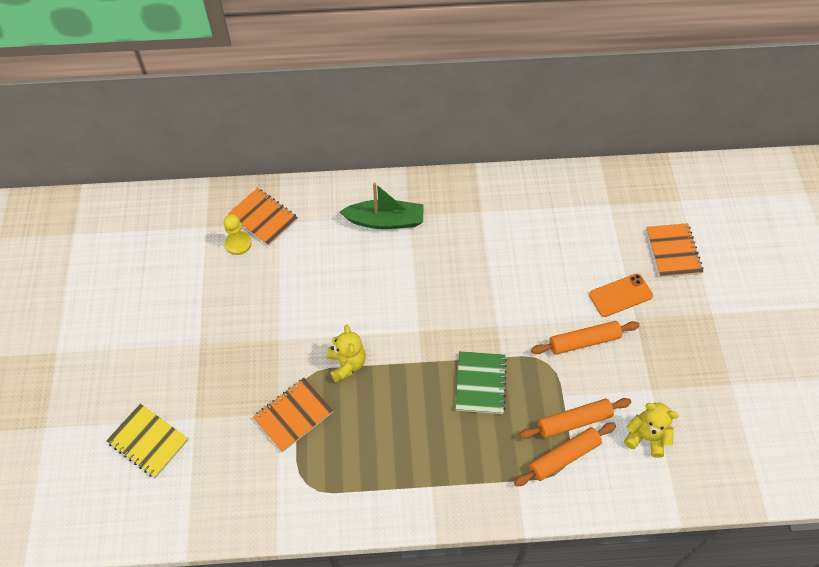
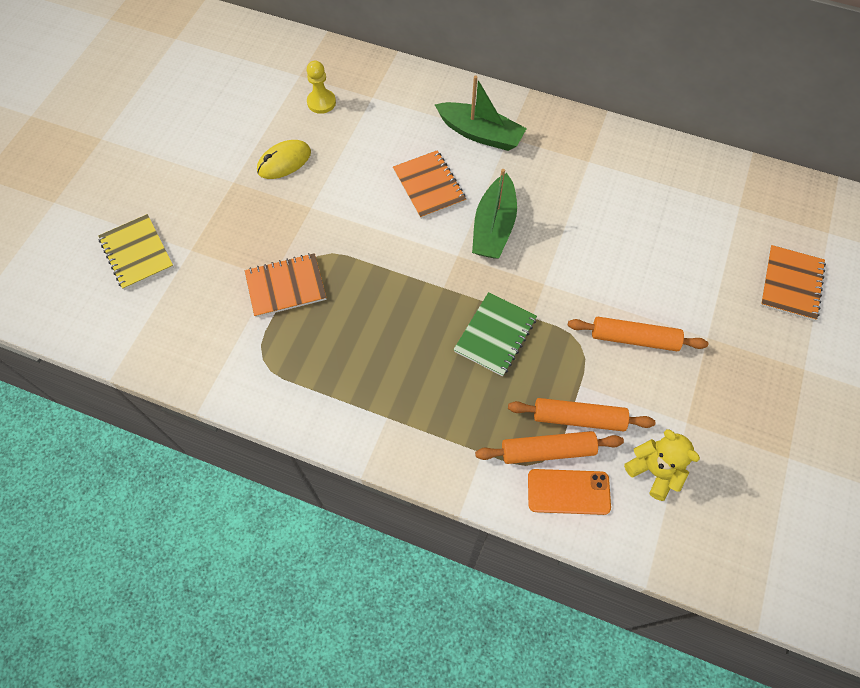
camera: 25 degrees right, 5 degrees up
(234, 309) = (284, 162): none -> yellow mouse
(263, 218) = (359, 87): orange notebook -> orange notebook (429, 186)
(347, 364) = (365, 258): yellow teddy bear -> none
(435, 295) = (493, 227): none -> green boat
(620, 295) = (702, 306): orange phone -> orange phone (568, 492)

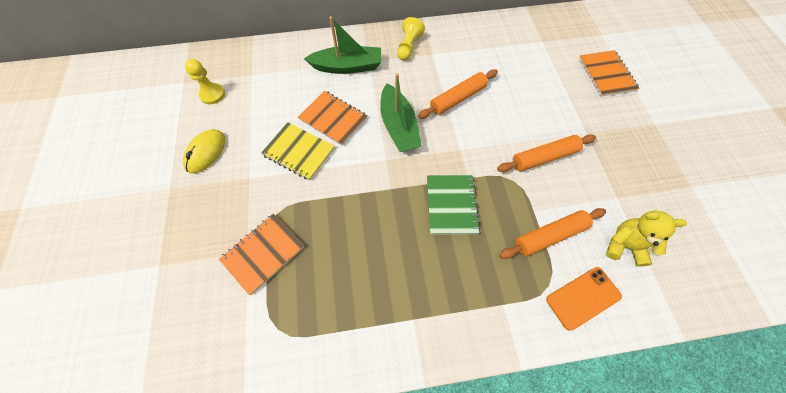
camera: 30 degrees left, 0 degrees up
(137, 253) = (105, 295): yellow notebook -> yellow notebook (299, 152)
(547, 450) = (546, 273): orange rolling pin -> orange rolling pin (457, 98)
(566, 140) = (408, 46): none -> yellow pawn

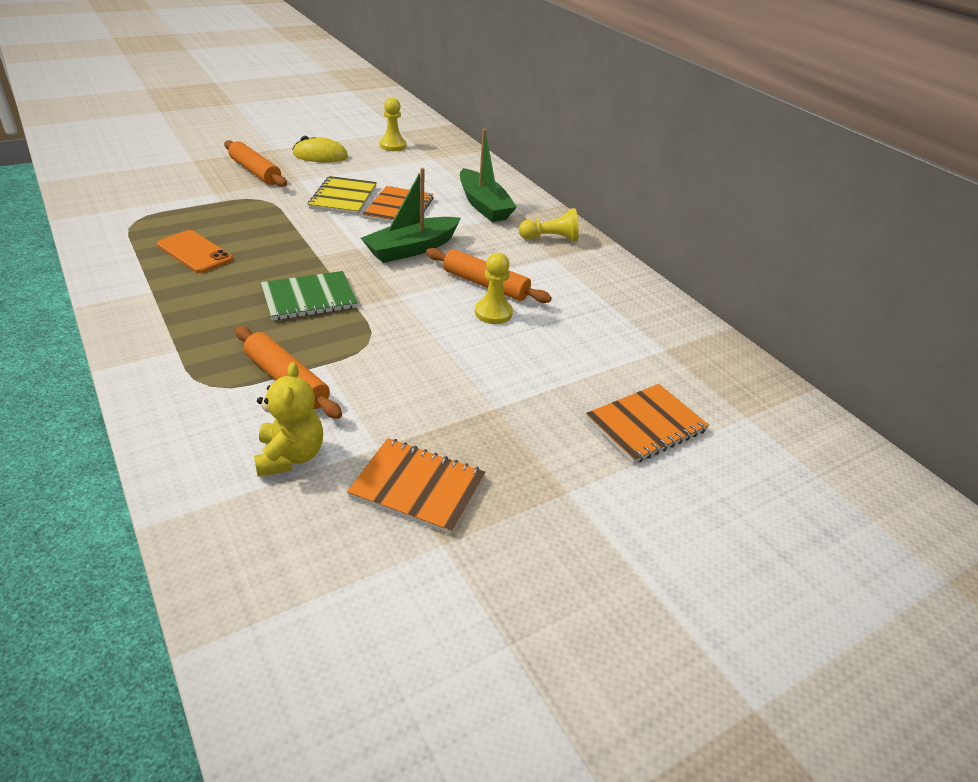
camera: 65 degrees right, 25 degrees down
(263, 253) = (214, 200): orange notebook -> orange notebook (418, 487)
(492, 105) = (493, 313): none -> yellow pawn
(544, 157) = (421, 366): orange rolling pin -> orange rolling pin (255, 172)
(583, 297) = (195, 417): orange phone -> orange phone (195, 252)

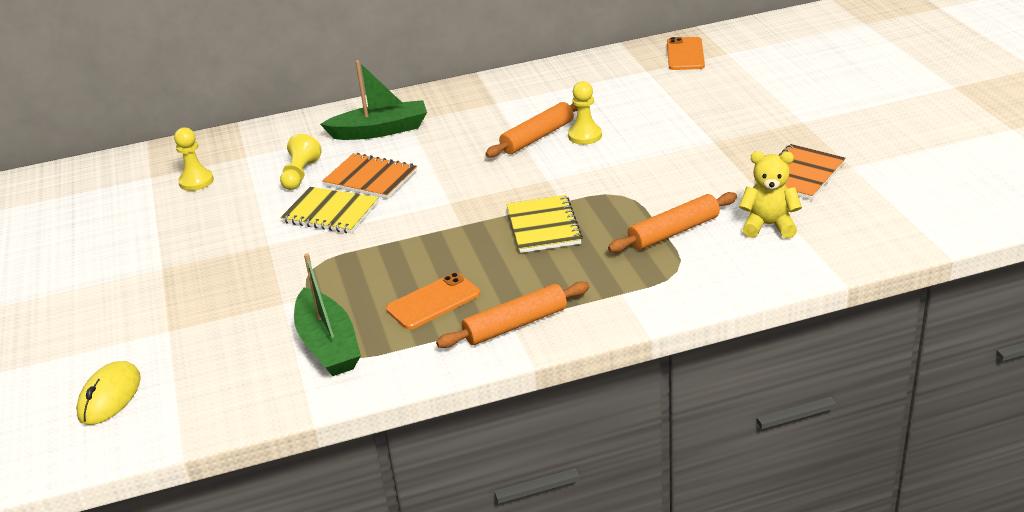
camera: 70 degrees left, 5 degrees down
(255, 172) = (231, 277): orange rolling pin -> orange rolling pin (515, 325)
(309, 298) = (543, 226): green notebook -> yellow notebook
(320, 156) = (203, 231): yellow mouse -> yellow mouse (110, 397)
(411, 249) = (461, 172): green boat -> green boat (328, 345)
(551, 239) = (461, 101): yellow pawn -> yellow pawn (300, 174)
(646, 425) = (735, 88): orange notebook -> none
(724, 379) = (685, 54): none -> orange phone

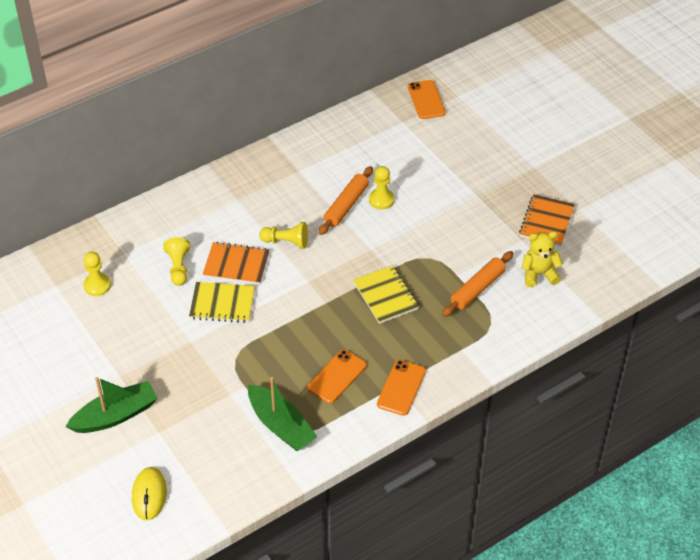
camera: 20 degrees left, 15 degrees up
(380, 130) = (219, 212): green boat -> green boat (115, 415)
(444, 163) = (286, 242): none -> yellow pawn
(515, 325) = (401, 388): orange rolling pin -> orange phone

